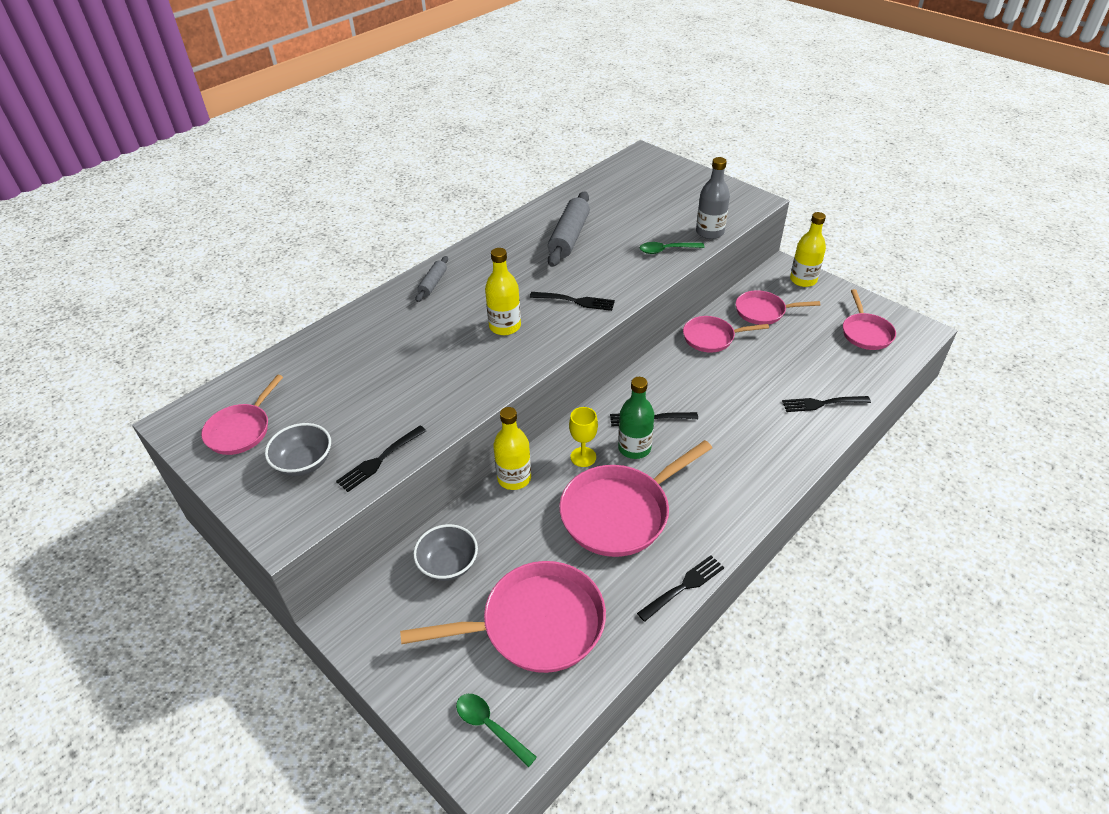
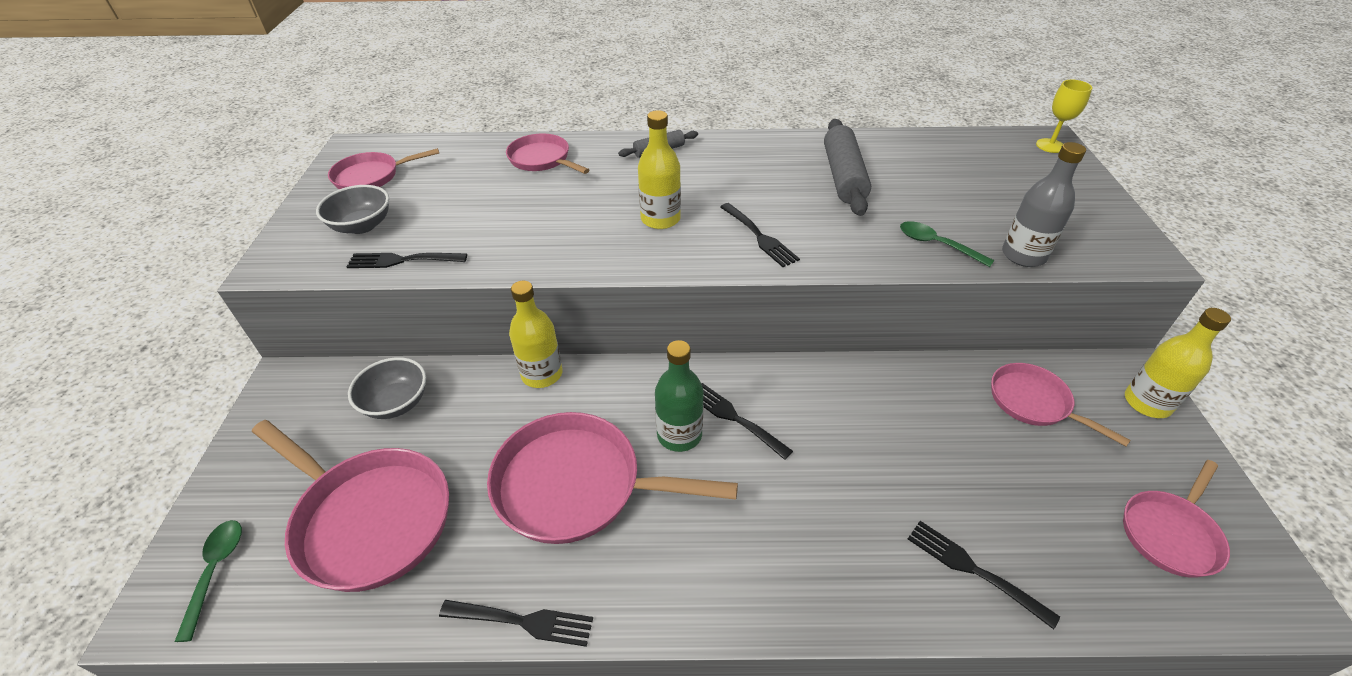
camera: 45 degrees right, 0 degrees up
(569, 237) = (843, 177): grey rolling pin -> grey rolling pin turned 60 degrees counterclockwise
(583, 457) = (622, 403): yellow goblet -> yellow goblet (1050, 146)
(712, 338) = (923, 387): pink pan -> pink pan (542, 159)

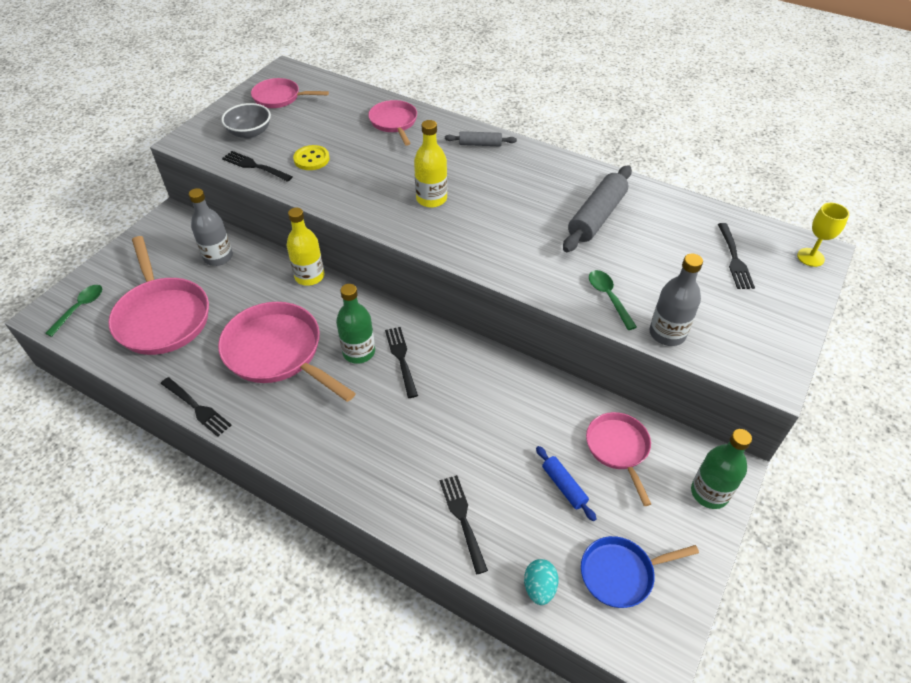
camera: 30 degrees right, 5 degrees up
(396, 403) = (218, 257): grey bowl -> grey bottle
(474, 227) = (311, 159): none -> yellow button
(759, 237) = (485, 239): black fork -> black fork (734, 259)
(1028, 470) = (564, 486): none -> blue rolling pin
(1123, 601) = (539, 587): none -> turquoise egg
(1147, 403) = (709, 493): yellow bottle -> green bottle
(1170, 533) = (621, 573): pink pan -> blue pan

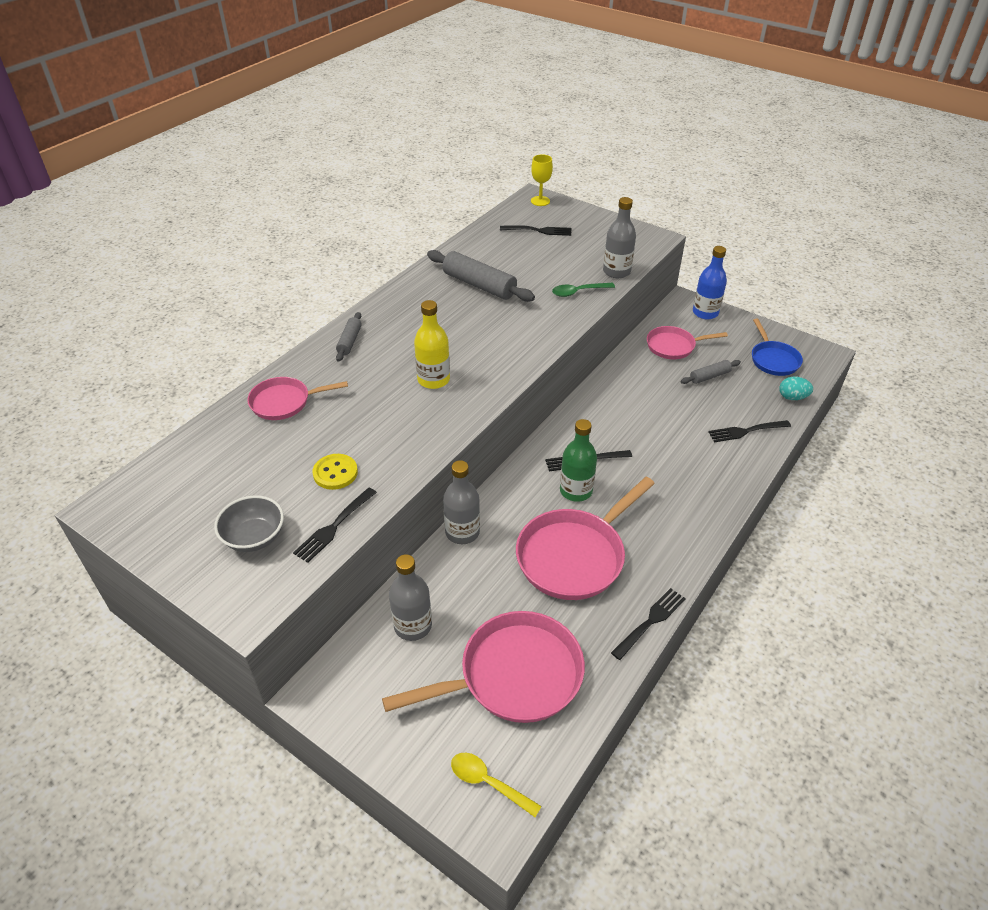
camera: 85 degrees left, 5 degrees down
(80, 308) = (488, 783): green spoon -> yellow spoon
(280, 98) = (178, 509): pink pan -> none
(309, 276) = (462, 532): yellow bottle -> grey bottle
(564, 486) = (709, 376): blue rolling pin -> grey rolling pin
(709, 493) = (705, 313): green bottle -> blue bottle

